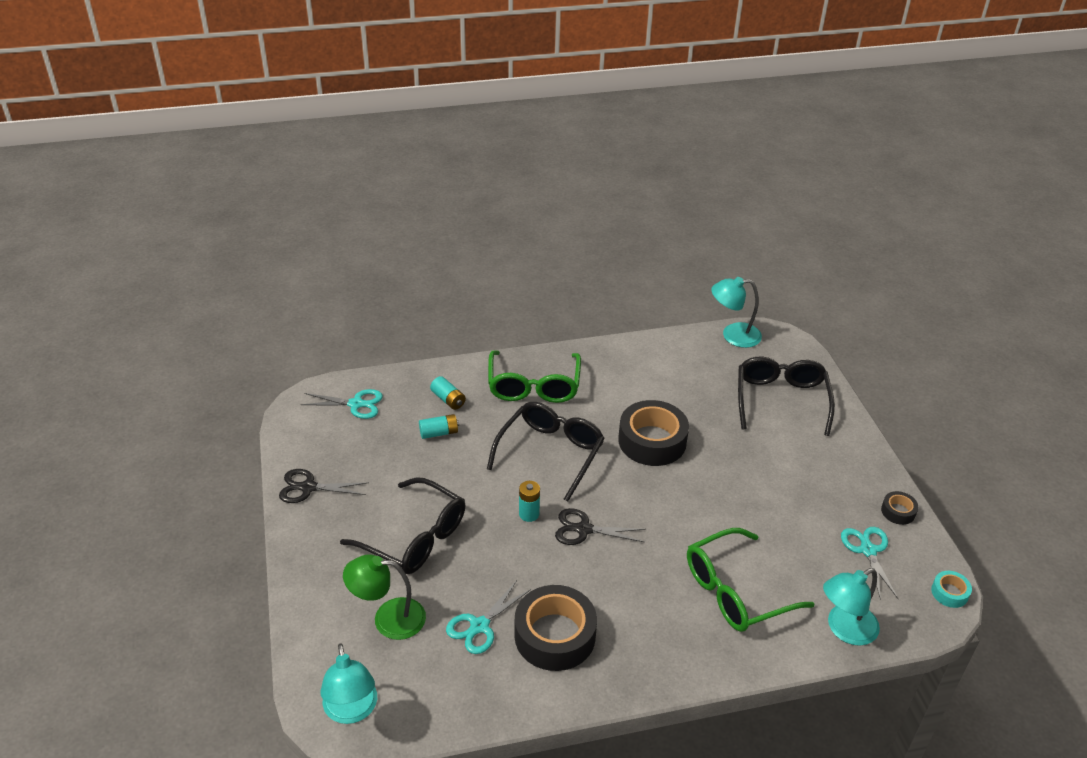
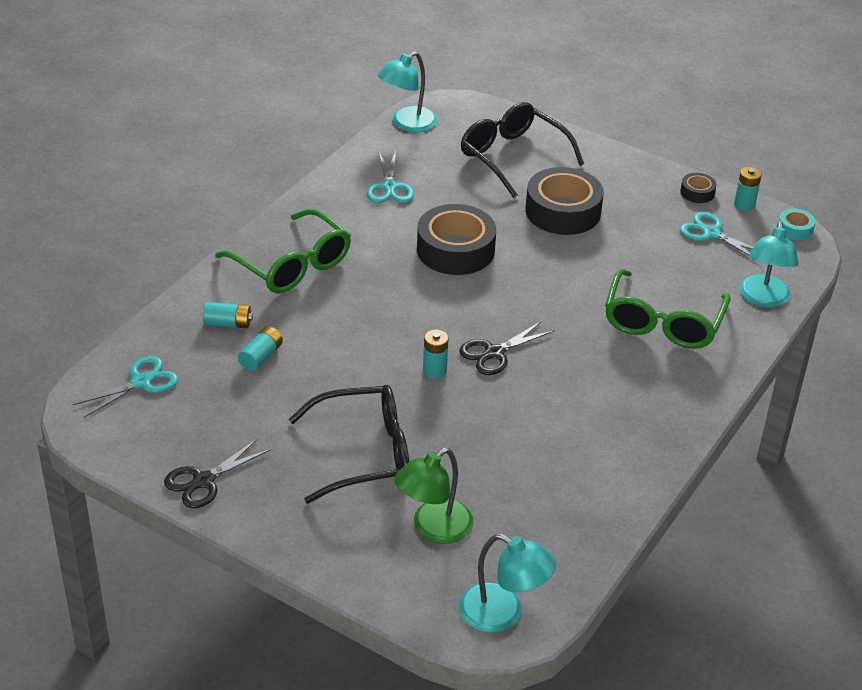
camera: 45 degrees left, 0 degrees up
(479, 626) = (514, 480): turquoise scissors -> turquoise scissors (389, 187)
(550, 453) = (385, 311): black glasses -> none
(555, 635) = (579, 445): black tape -> black tape (563, 211)
(928, 545) = (744, 205): none -> turquoise battery

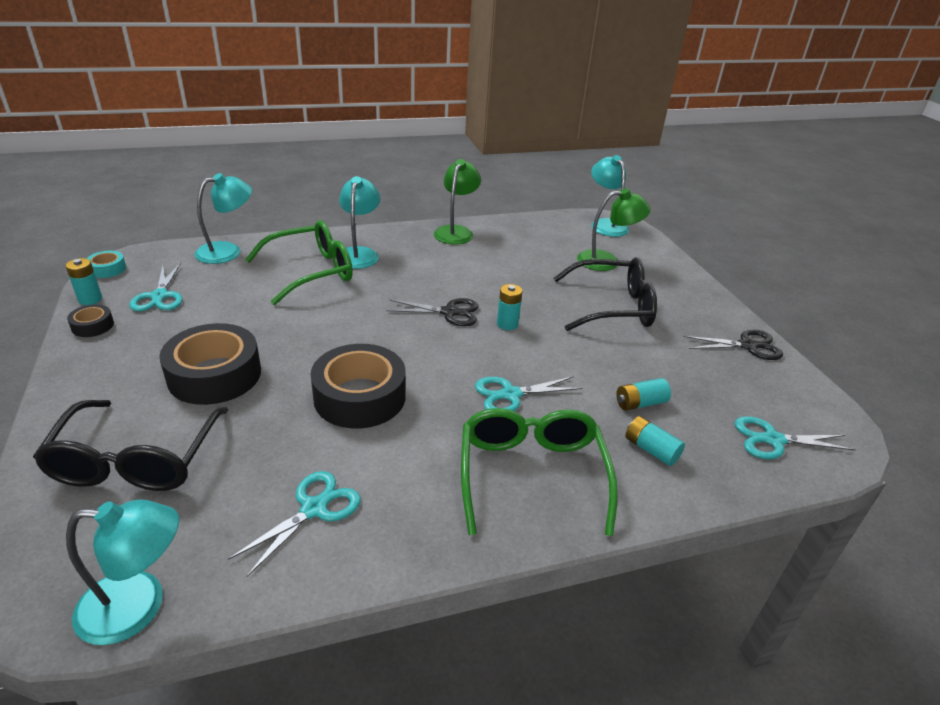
camera: 140 degrees left, 5 degrees down
(361, 309) = (510, 394): none -> turquoise scissors
(365, 454) = (613, 307): black glasses -> black glasses turned 150 degrees clockwise
(637, 468) = (456, 231): none -> green lamp
(666, 369) = (359, 254): none -> turquoise lamp

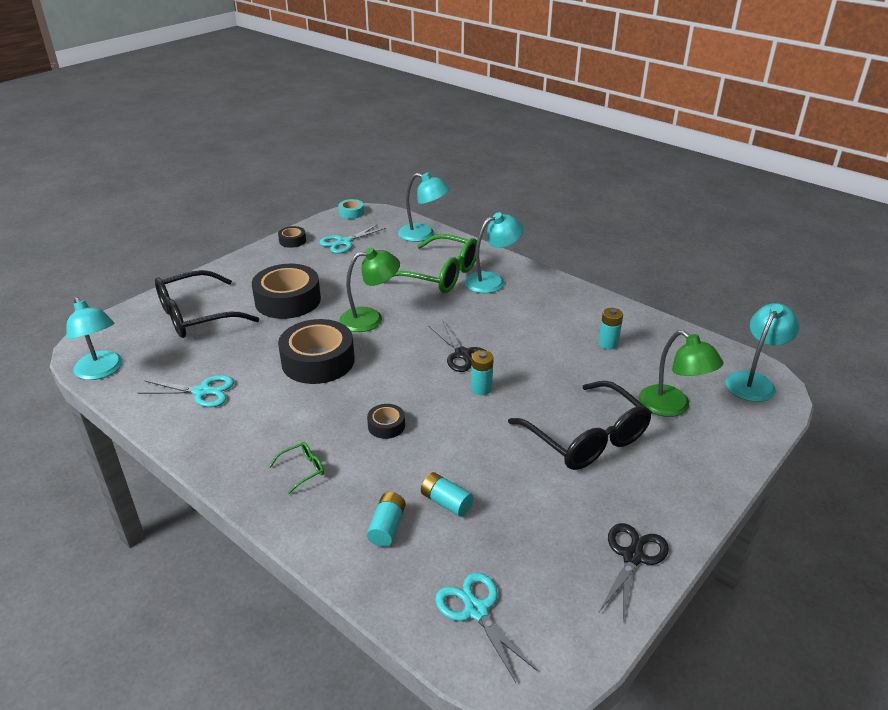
camera: 60 degrees right, 0 degrees up
(90, 299) = (316, 226): turquoise battery -> turquoise battery (608, 344)
(456, 231) = (595, 306): green lamp -> green lamp (370, 318)
(510, 394) = (386, 426): turquoise scissors -> black tape
(531, 474) = (302, 470): green glasses -> green glasses, size x0.41
(748, 346) = (633, 556): black scissors -> black scissors turned 120 degrees counterclockwise

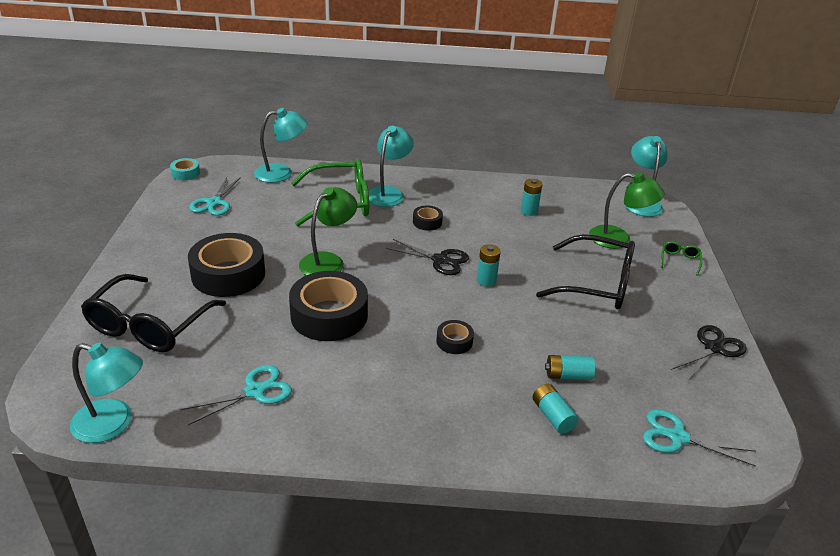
camera: 40 degrees left, 0 degrees up
(292, 241) = (158, 218): black tape -> black tape (427, 222)
(302, 470) = (435, 409): green glasses -> green glasses (679, 260)
(633, 556) = (713, 348): black scissors -> black scissors turned 60 degrees clockwise

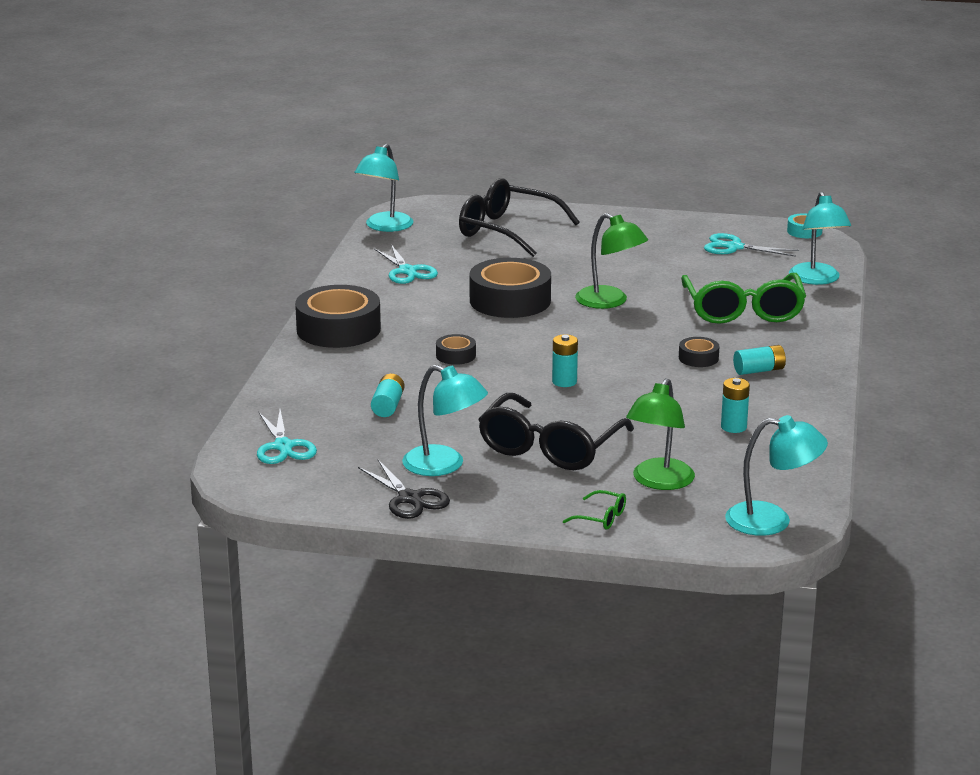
camera: 100 degrees right, 10 degrees down
(228, 274) = (587, 257): black tape -> black tape (338, 329)
(388, 193) = (773, 339): turquoise lamp -> turquoise lamp (444, 465)
(440, 260) = (609, 359): black scissors -> none
(553, 416) = (333, 390): turquoise battery -> turquoise battery (759, 370)
(677, 437) = (283, 447): turquoise scissors -> turquoise scissors turned 135 degrees clockwise

